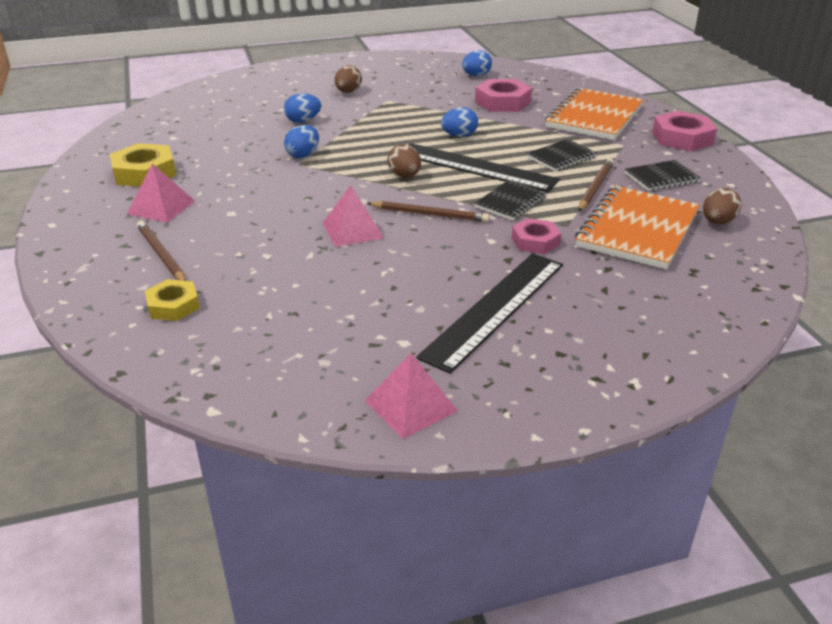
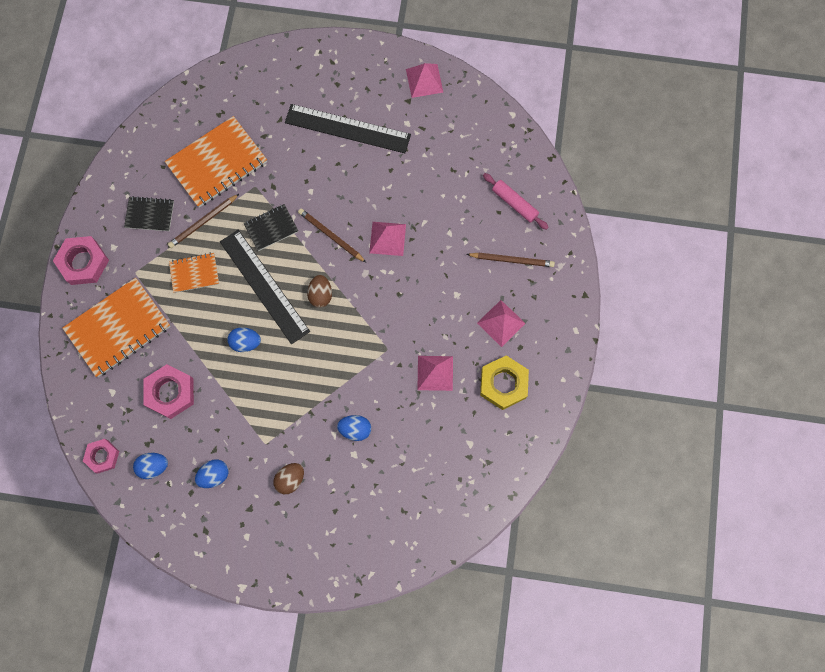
camera: 155 degrees left, 40 degrees up
(161, 255) = (512, 260): brown pencil -> brown pencil turned 75 degrees counterclockwise
(173, 305) = (514, 203): yellow nut -> pink rolling pin
(233, 162) = (435, 373): none -> pink pyramid
(303, 155) = (379, 362): blue egg -> blue egg (214, 475)
(494, 308) = (347, 129): black ruler -> black ruler turned 45 degrees clockwise
(535, 241) = (285, 178): pink nut -> pink nut (102, 456)
(561, 157) = (194, 273): black notebook -> orange notebook
(717, 222) = (163, 150): brown egg -> none

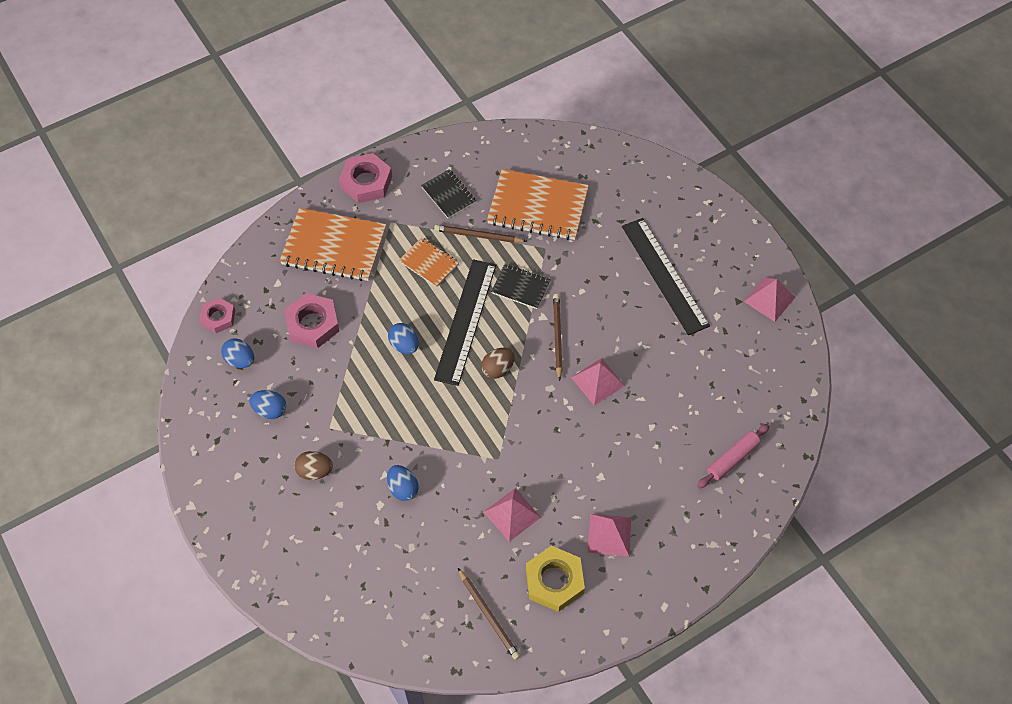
camera: 50 degrees right, 15 degrees down
(512, 260) = (677, 498): brown pencil -> brown pencil (489, 615)
(514, 203) = (732, 459): pink rolling pin -> pink rolling pin turned 45 degrees clockwise

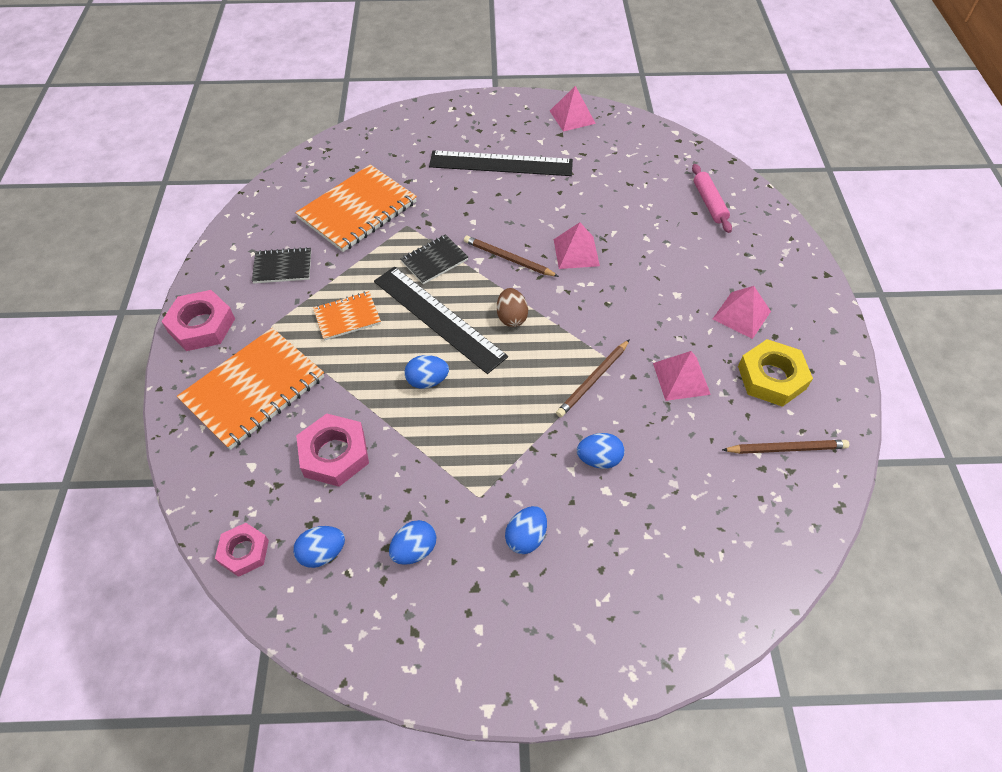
camera: 60 degrees left, 5 degrees down
(315, 471) = (526, 537): brown egg -> blue egg
(478, 236) = (350, 266): brown pencil -> brown pencil (593, 380)

